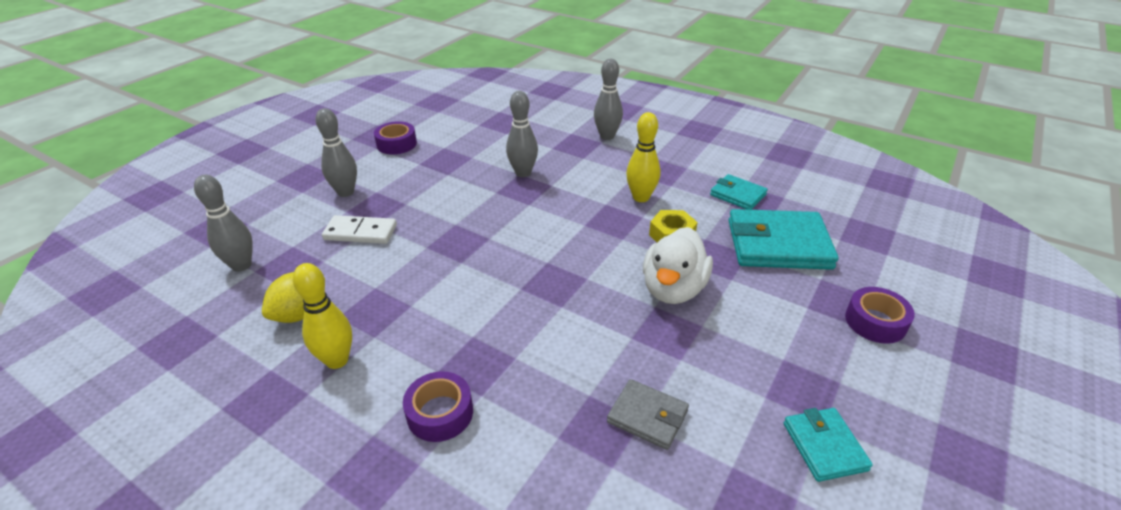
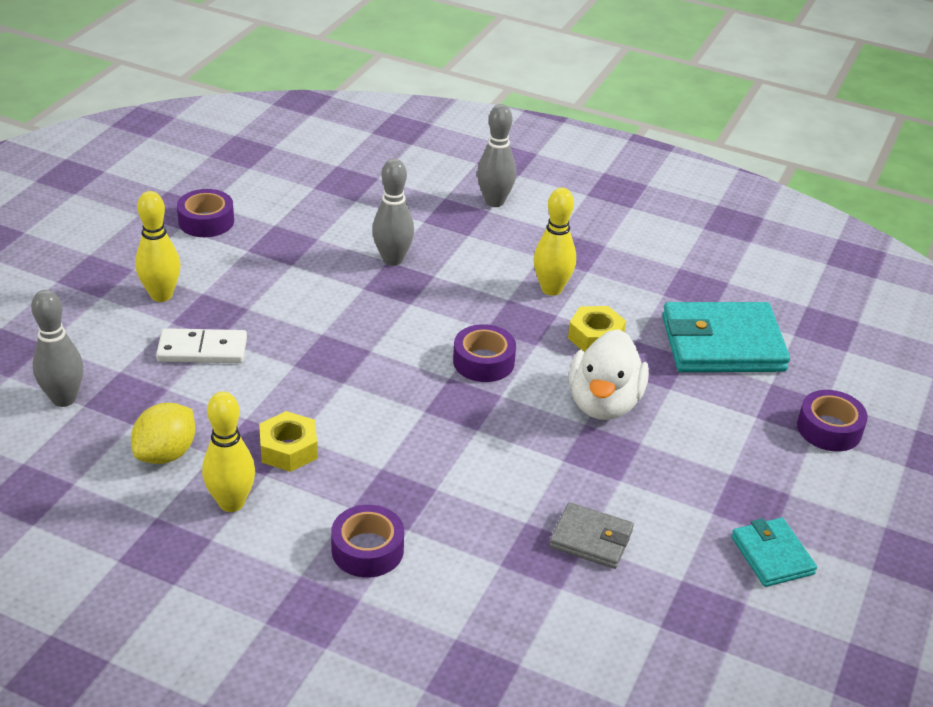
camera: 10 degrees left, 0 degrees up
(346, 192) = (161, 295): grey bowling pin -> yellow bowling pin
(400, 315) = (288, 449): none -> yellow nut
(577, 250) = (483, 362): none -> purple tape
(738, 195) = (671, 281): turquoise wallet -> none

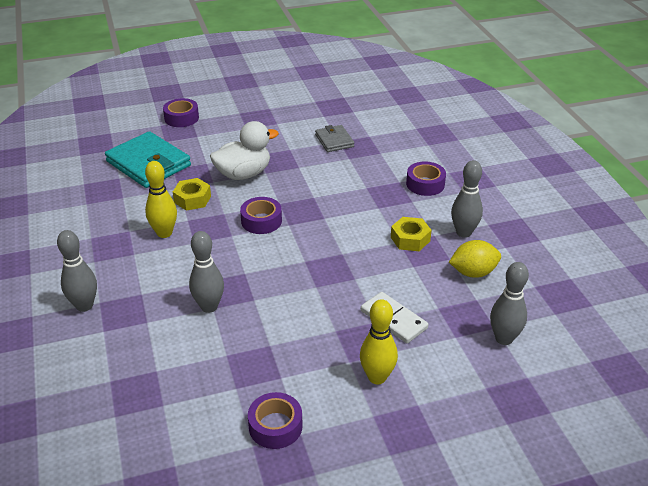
camera: 130 degrees left, 0 degrees up
(231, 503) = (463, 233): yellow bowling pin -> grey bowling pin
(772, 555) = (282, 104): turquoise wallet -> none

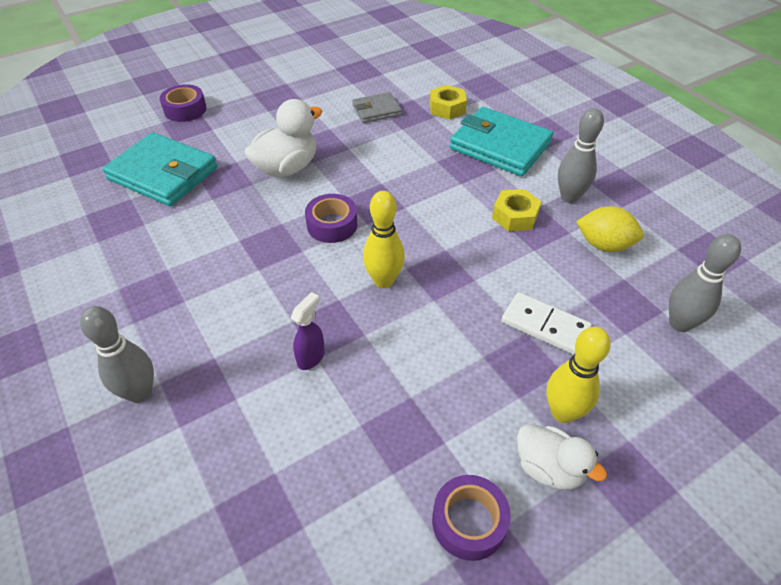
camera: 15 degrees left, 10 degrees up
(164, 233) = (215, 263): yellow bowling pin -> yellow bowling pin (384, 280)
(192, 199) = (235, 211): yellow nut -> yellow nut (447, 108)
(209, 306) = (311, 357): grey bowling pin -> purple spray bottle
(334, 141) = (376, 110): grey wallet -> grey wallet turned 75 degrees counterclockwise
(348, 408) = (548, 468): none -> white duck
(425, 184) = (500, 146): purple tape -> turquoise wallet
(473, 272) = (604, 245): yellow lemon -> yellow lemon turned 45 degrees clockwise

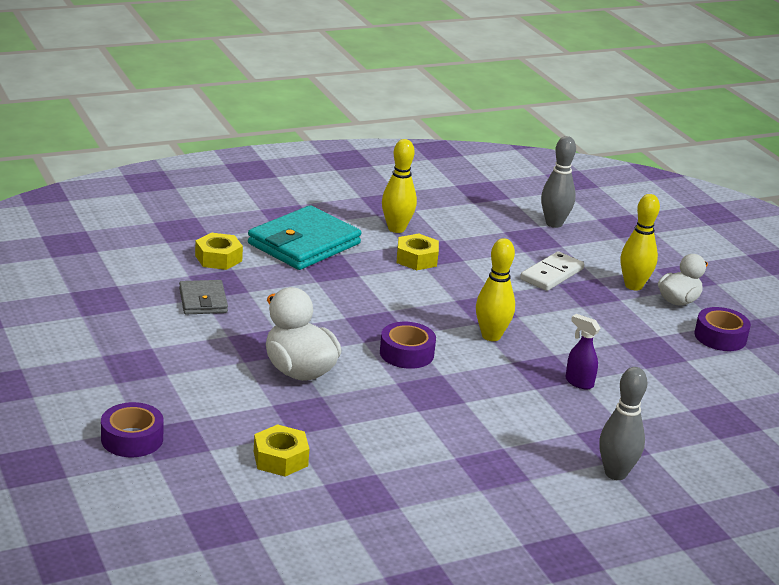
camera: 85 degrees left, 20 degrees down
(163, 174) = (280, 458): turquoise wallet -> yellow nut
(569, 197) = (396, 229): grey bowling pin -> yellow bowling pin
(604, 245) = (463, 229): yellow lemon -> none

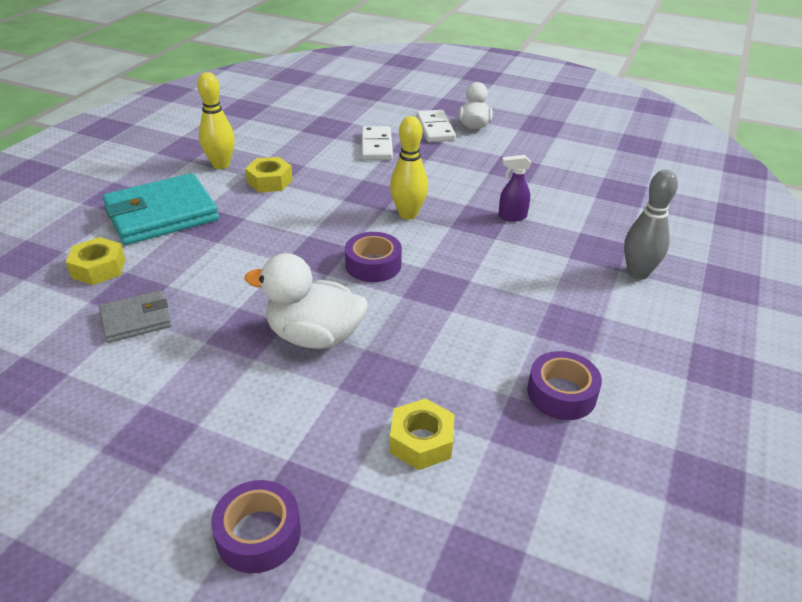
camera: 40 degrees left, 10 degrees up
(203, 301) = (136, 320): grey wallet -> grey wallet turned 60 degrees counterclockwise
(304, 244) = (162, 214): turquoise wallet -> turquoise wallet turned 60 degrees clockwise
(554, 223) = (325, 109): grey bowling pin -> none
(633, 286) = (435, 129): yellow bowling pin -> white domino
(720, 337) = (531, 137): purple tape -> purple tape (561, 393)

